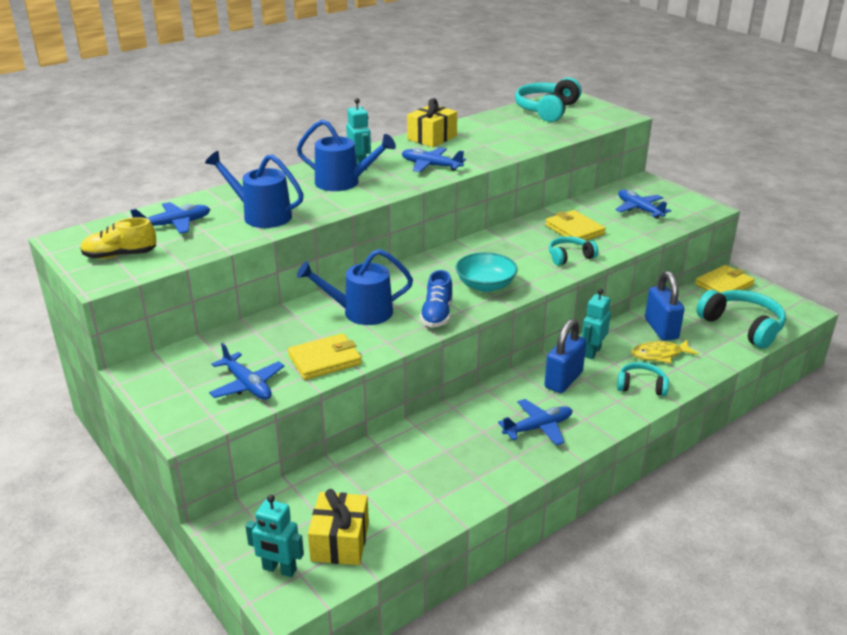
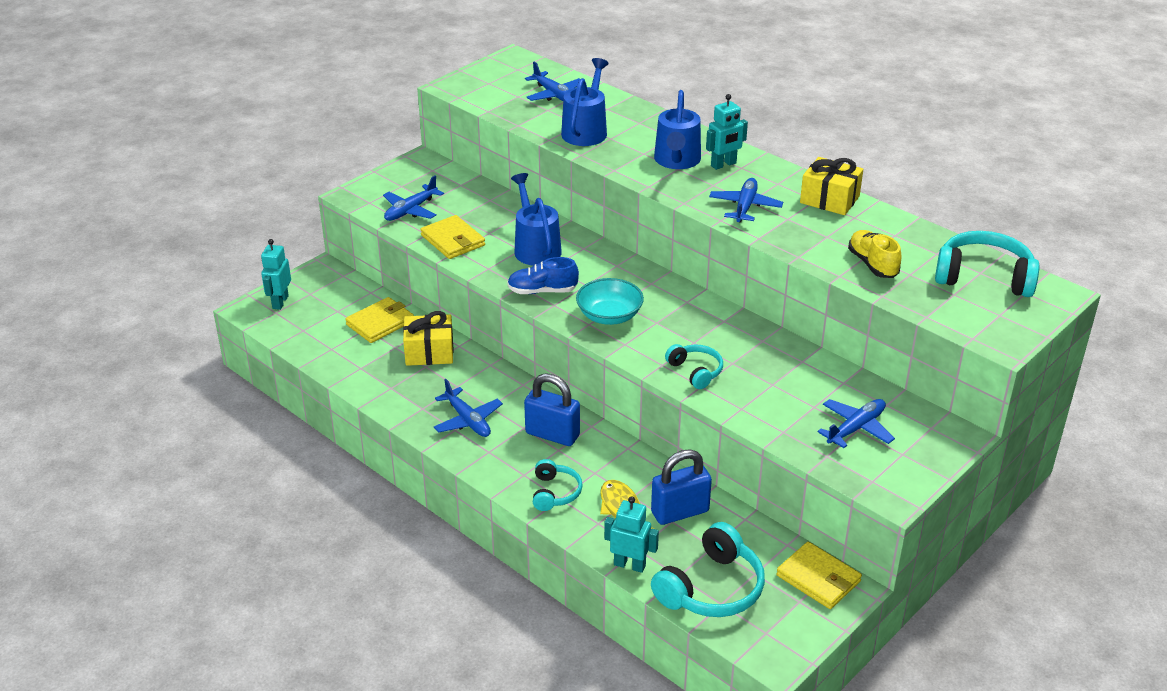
camera: 80 degrees right, 5 degrees up
(120, 255) = (492, 84): yellow shoe -> yellow shoe (872, 264)
(340, 541) = (309, 325): yellow gift -> yellow gift (429, 352)
(574, 230) = (768, 373): yellow wallet -> yellow wallet (380, 323)
(592, 352) = (612, 455): turquoise robot -> turquoise robot (629, 565)

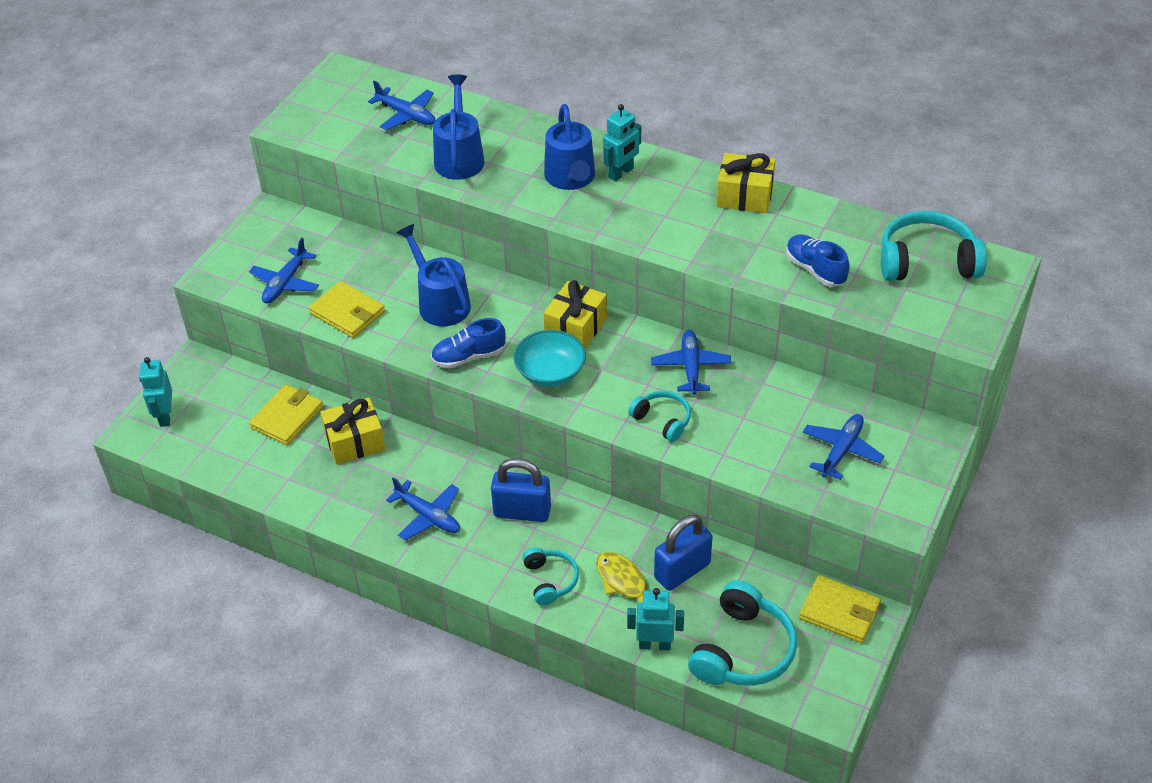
camera: 15 degrees left, 10 degrees up
(647, 288) = (576, 328): none -> yellow gift
(745, 207) = (663, 224): blue plane -> blue plane (690, 367)
(872, 264) = (815, 270): yellow shoe -> blue shoe

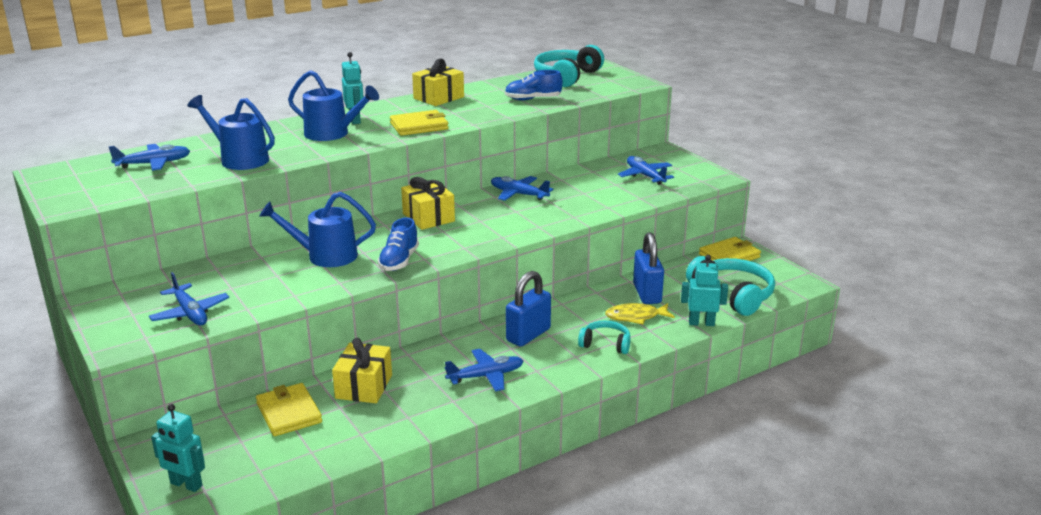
camera: 60 degrees left, 20 degrees down
(347, 312) = (273, 295): yellow wallet -> yellow wallet (419, 126)
(550, 372) = (458, 237): turquoise bowl -> none
(654, 644) = (701, 323): turquoise robot -> turquoise robot turned 60 degrees clockwise
(662, 420) = (554, 215): turquoise headphones -> none

